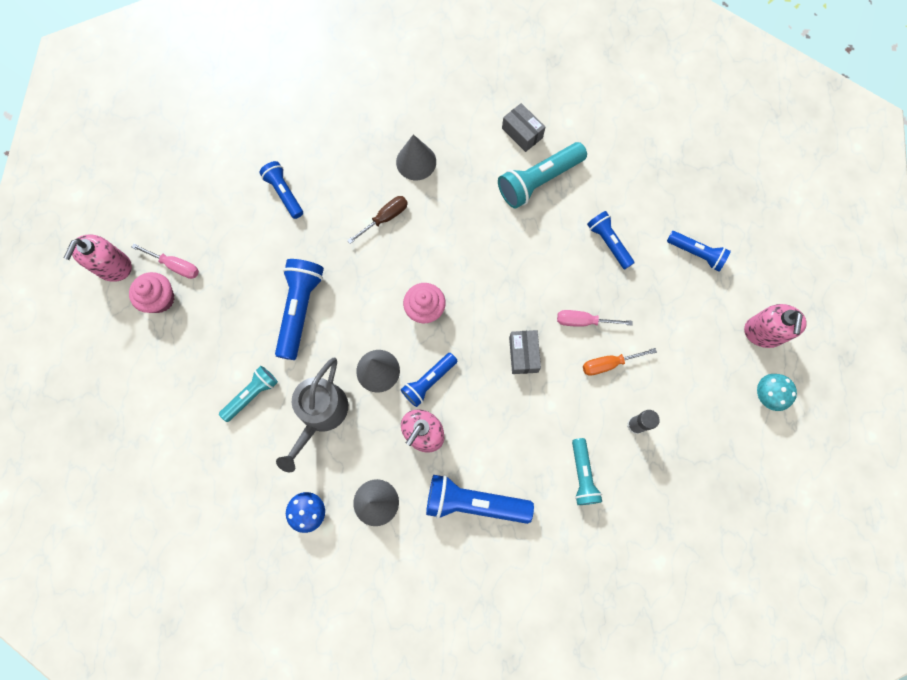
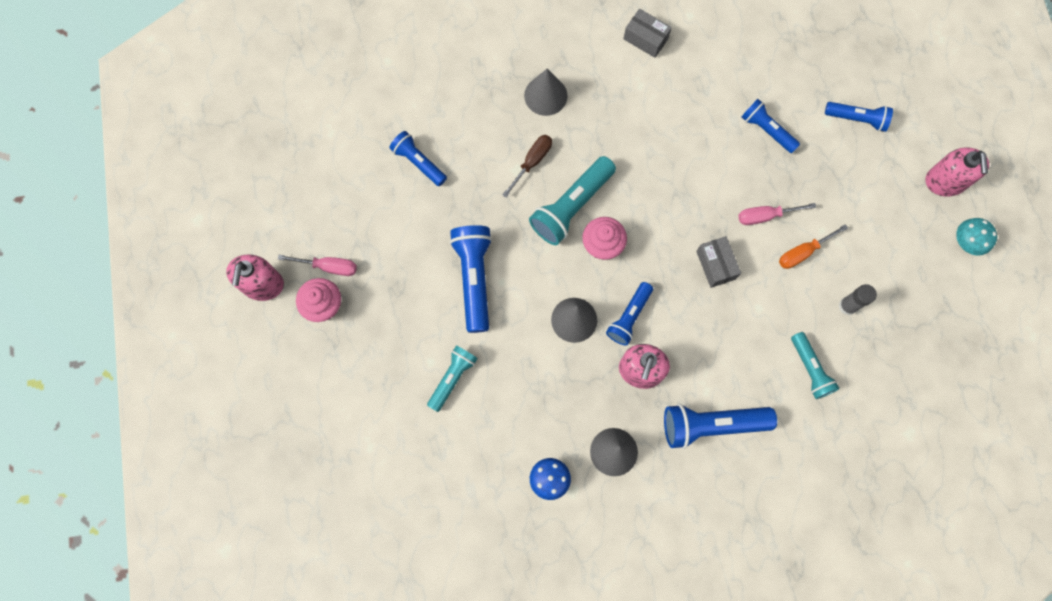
camera: 15 degrees left, 0 degrees up
(320, 414) = (529, 379): grey watering can -> none
(539, 181) = (678, 84): turquoise flashlight -> turquoise flashlight (571, 206)

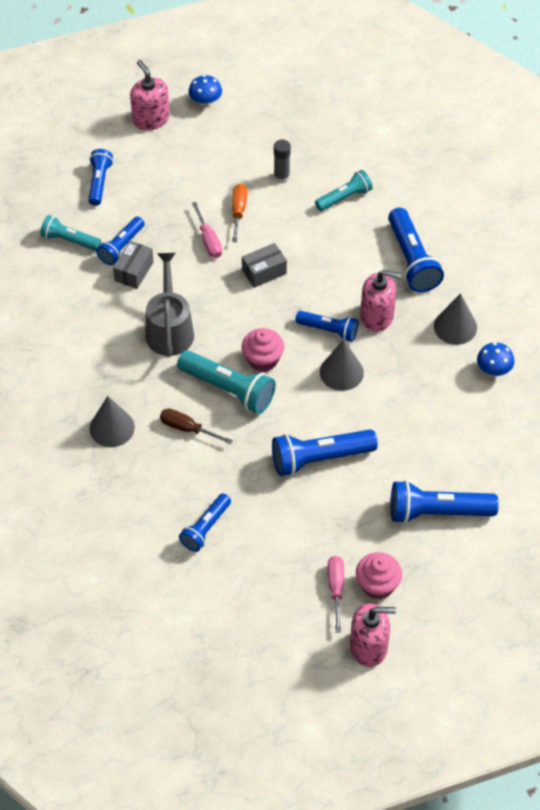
camera: 100 degrees left, 20 degrees down
(390, 380) = (437, 512): none -> blue flashlight
(452, 378) = (422, 460): turquoise flashlight -> turquoise flashlight (69, 240)
(645, 39) = (36, 352): grey box -> grey box (134, 271)
(654, 162) = (169, 329): none -> grey watering can
(802, 252) = (238, 211): orange screwdriver -> orange screwdriver turned 135 degrees counterclockwise
(945, 181) = (151, 119): pink soap dispenser -> pink soap dispenser turned 105 degrees counterclockwise
(966, 242) = (205, 102): turquoise mushroom -> blue mushroom

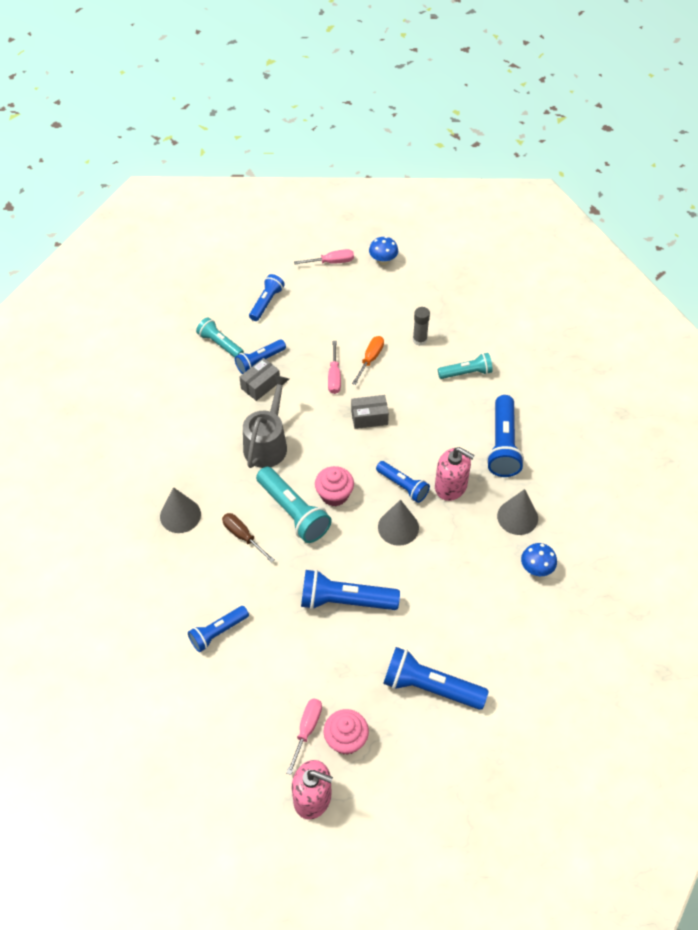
camera: 20 degrees right, 0 degrees up
(151, 119) = (332, 262): pink soap dispenser -> pink screwdriver

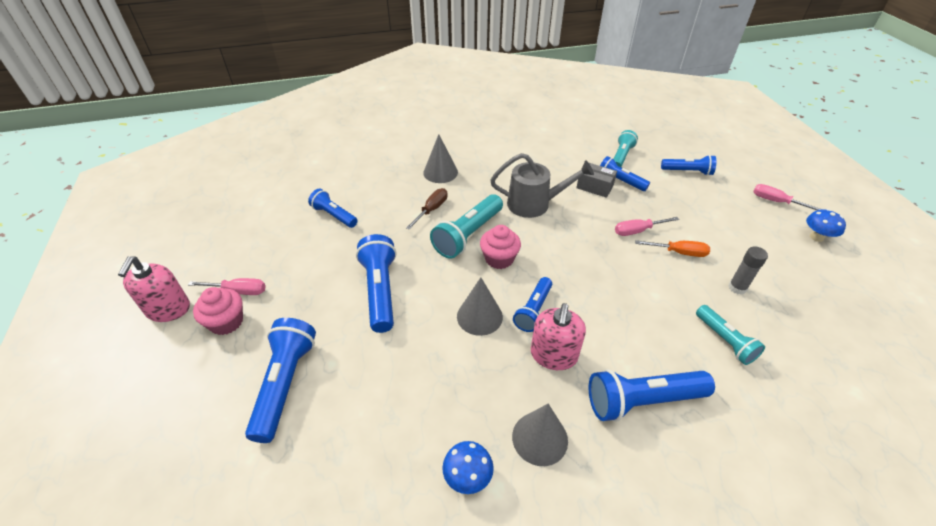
camera: 75 degrees right, 10 degrees down
(332, 262) = (775, 201): pink screwdriver -> pink screwdriver turned 150 degrees clockwise
(369, 417) = (605, 266): grey box -> none

